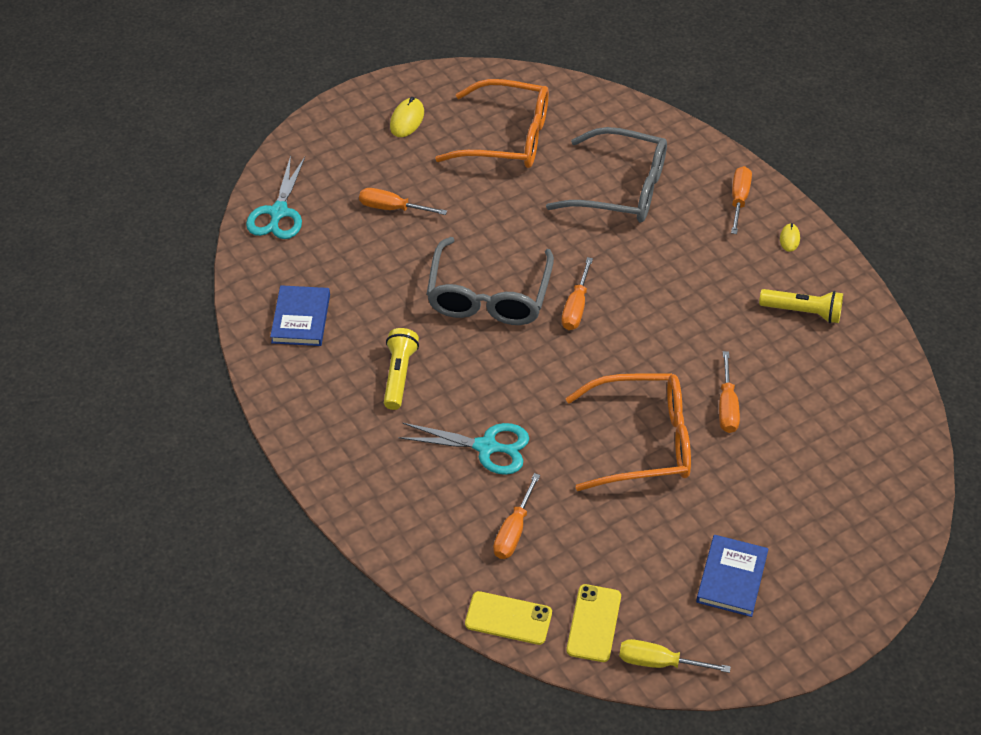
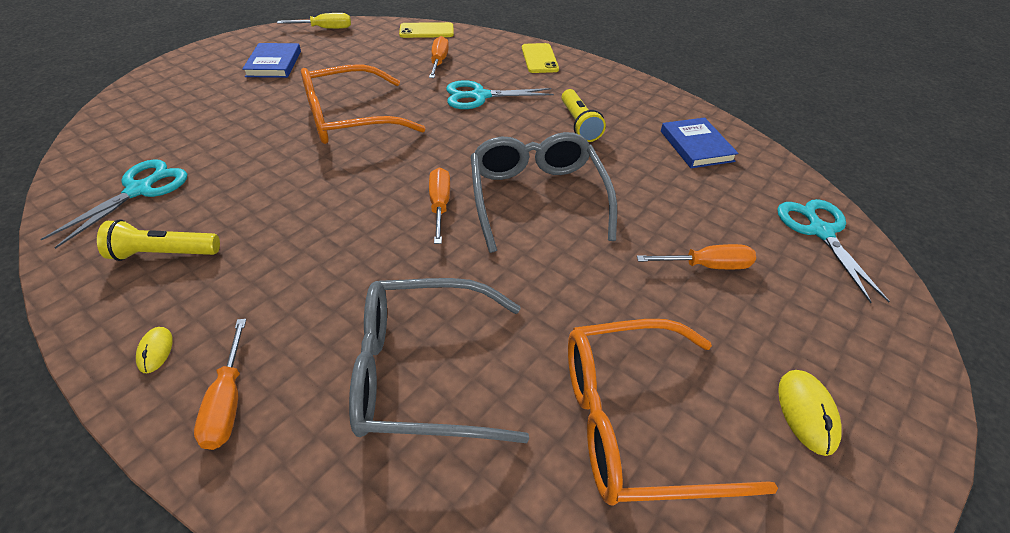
camera: 160 degrees right, 5 degrees down
(594, 623) = (370, 36): yellow phone -> yellow phone (539, 59)
(727, 407) = (269, 153): orange screwdriver -> none
(842, 385) = (139, 190): none -> turquoise scissors

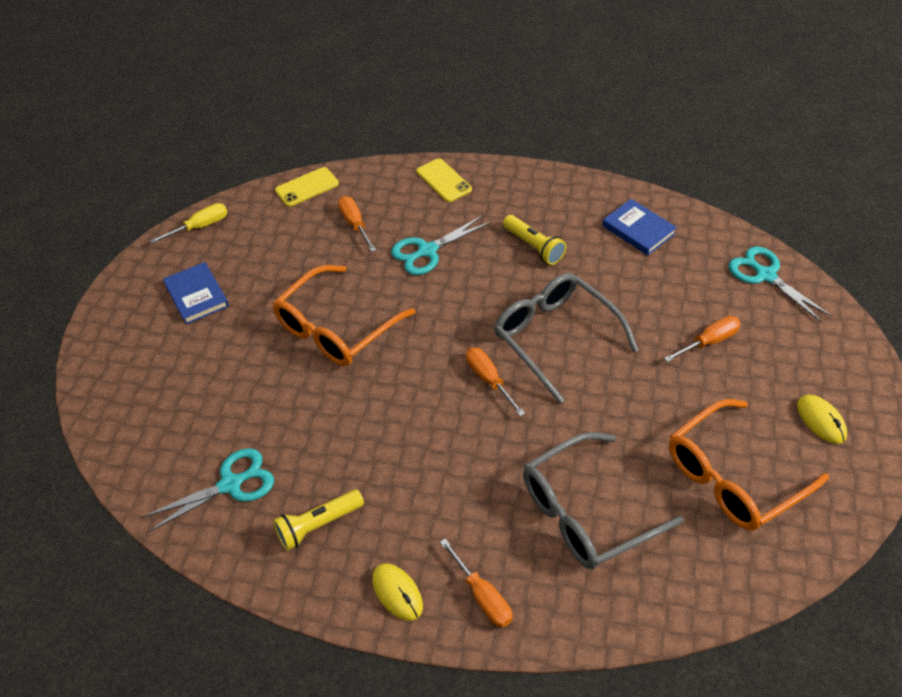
camera: 25 degrees left, 5 degrees up
(139, 190) = (230, 484): turquoise scissors -> turquoise scissors turned 60 degrees clockwise
(155, 351) = (397, 593): yellow mouse -> yellow mouse, size x1.60

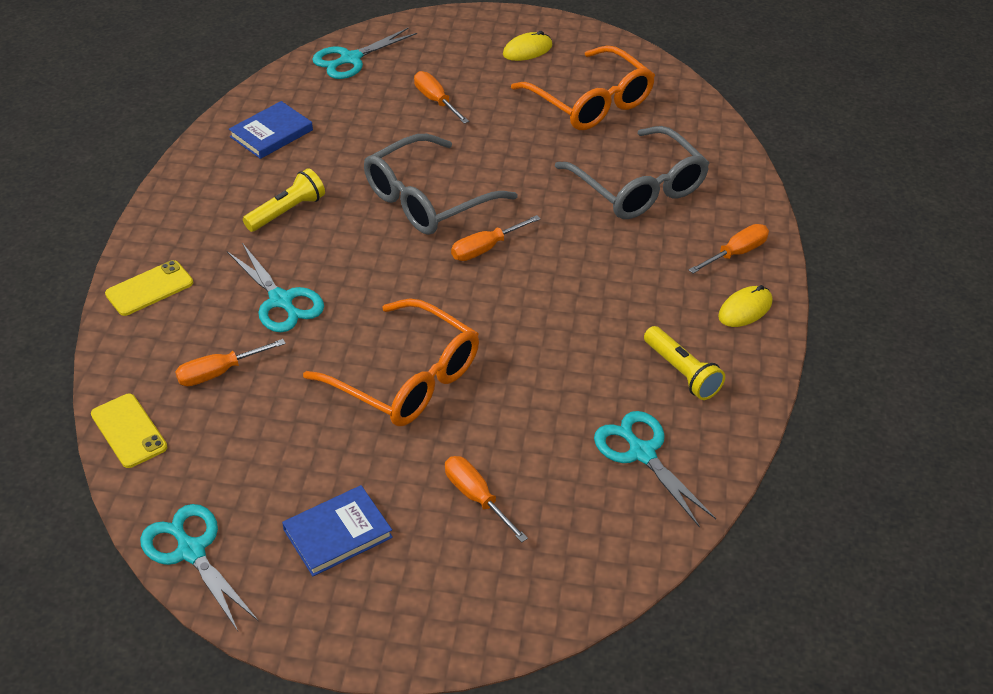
camera: 95 degrees left, 5 degrees down
(200, 226) = (191, 551): yellow screwdriver -> turquoise scissors
(210, 371) = (476, 497): none -> orange screwdriver

